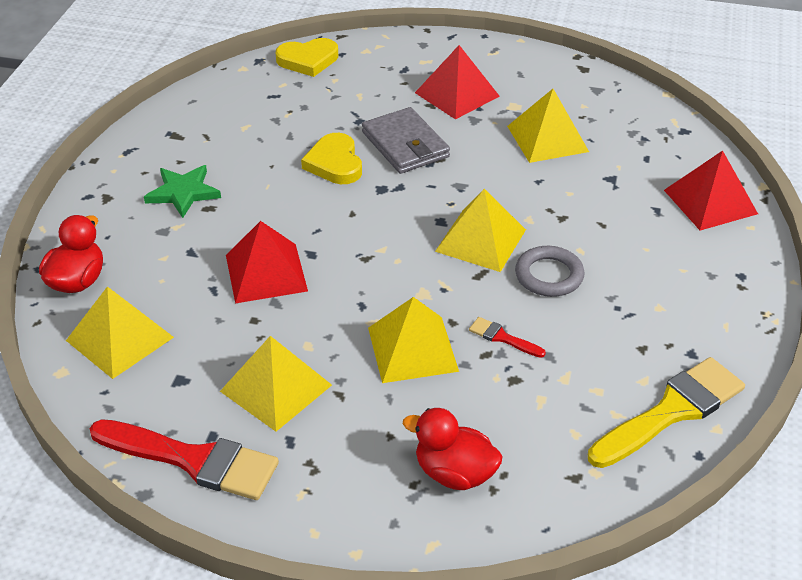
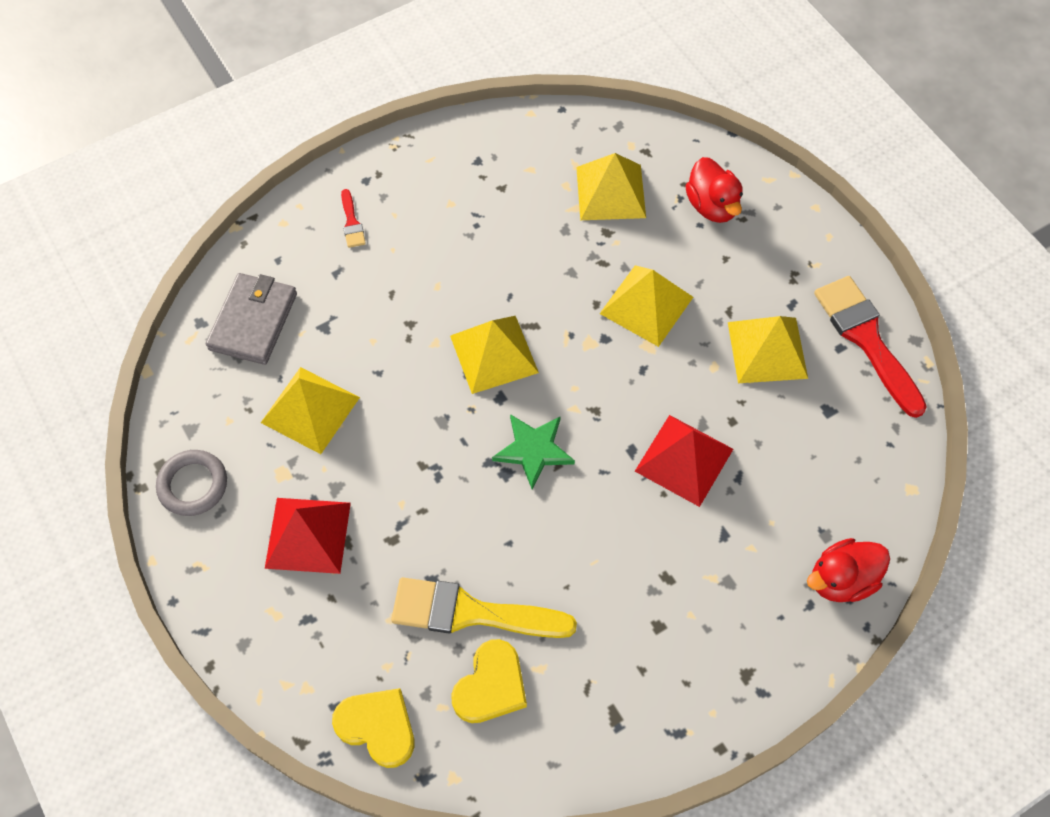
camera: 135 degrees left, 20 degrees up
(120, 339) = (847, 486): yellow pyramid -> yellow pyramid (611, 192)
(183, 193) = (674, 618): green star -> green star (534, 450)
(334, 163) = (511, 539): yellow heart -> yellow heart (491, 685)
(405, 145) = (429, 508): grey wallet -> grey wallet (253, 321)
(502, 338) = (578, 265): red brush -> red brush (352, 222)
(549, 275) = (486, 284): grey ring -> grey ring (193, 485)
(671, 411) = (541, 140): yellow brush -> yellow brush (471, 612)
(710, 201) = (291, 246): red pyramid -> none

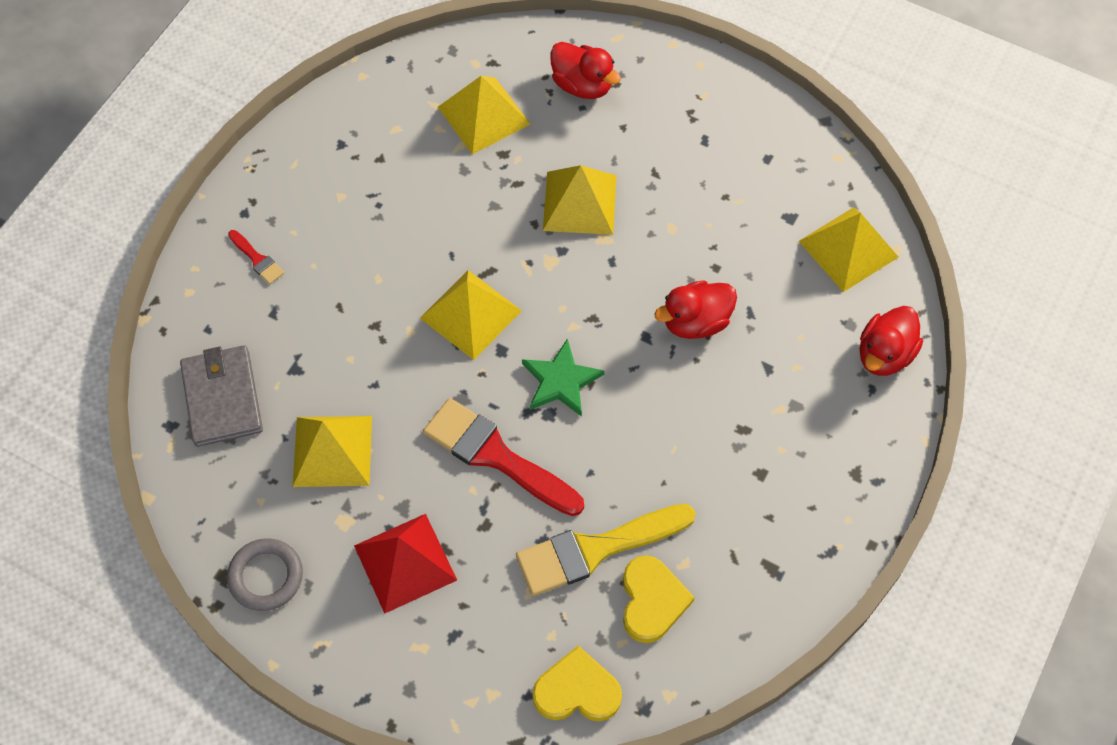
camera: 30 degrees left, 0 degrees up
(684, 460) = (695, 322): red pyramid -> red duck
(767, 350) = (708, 190): yellow pyramid -> yellow pyramid (848, 249)
(866, 339) = (784, 140): red brush -> red brush (496, 456)

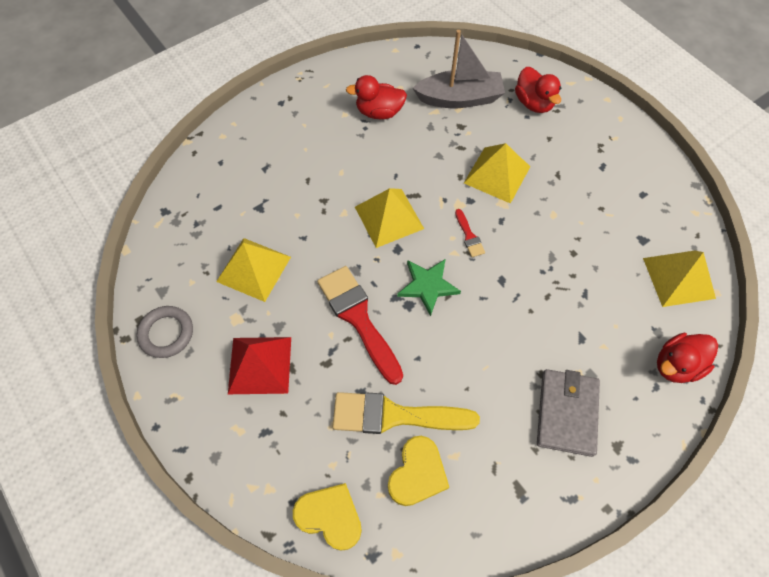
camera: 25 degrees right, 0 degrees up
(222, 398) = (205, 207): grey wallet -> grey wallet (566, 413)
(257, 259) = (273, 132): red brush -> red brush (469, 236)
(483, 115) = (459, 98): yellow pyramid -> grey boat
(695, 322) = (542, 284): red duck -> red duck (379, 112)

